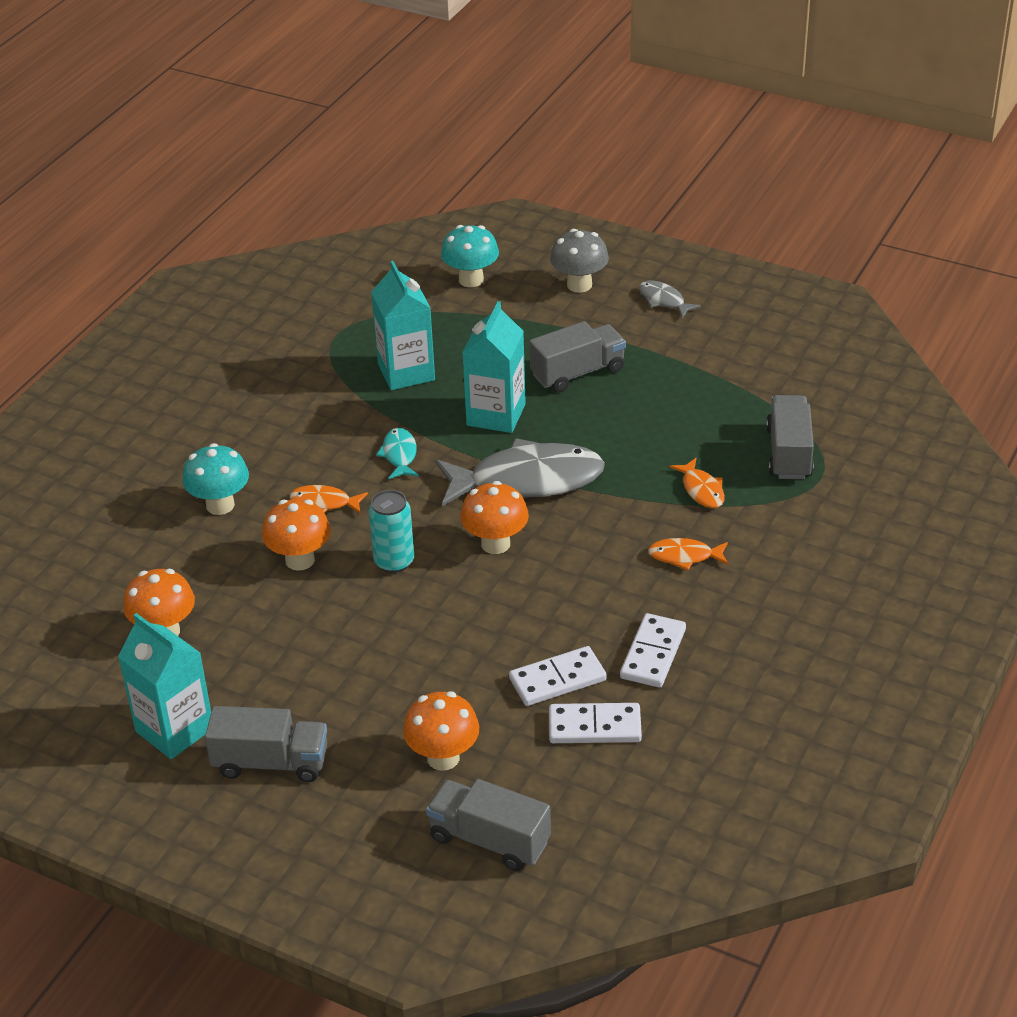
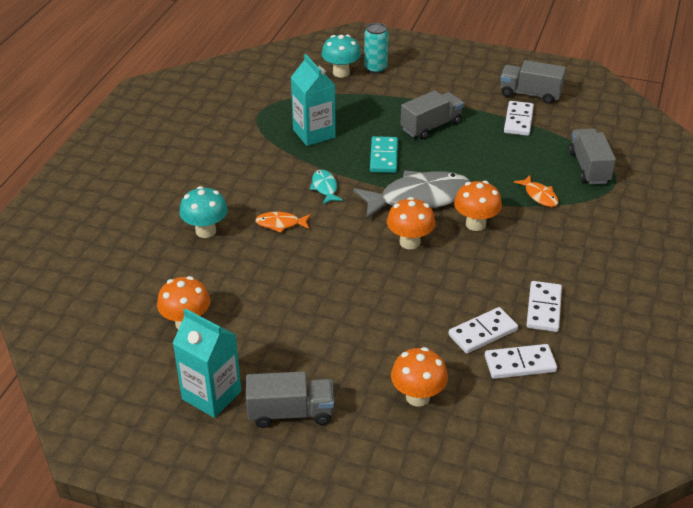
camera: 10 degrees left, 0 degrees up
(300, 560) = (273, 264): orange mushroom -> orange mushroom (475, 224)
(394, 562) = (341, 260): turquoise can -> turquoise can (375, 68)
(489, 840) = (470, 455): grey truck -> grey truck (530, 94)
(496, 415) = (384, 157): turquoise carton -> turquoise domino
(579, 285) = (414, 71): grey mushroom -> none
(663, 300) = (473, 78): grey fish -> none
(684, 556) = (543, 240): orange fish -> none
(709, 372) = (518, 120): none -> white domino

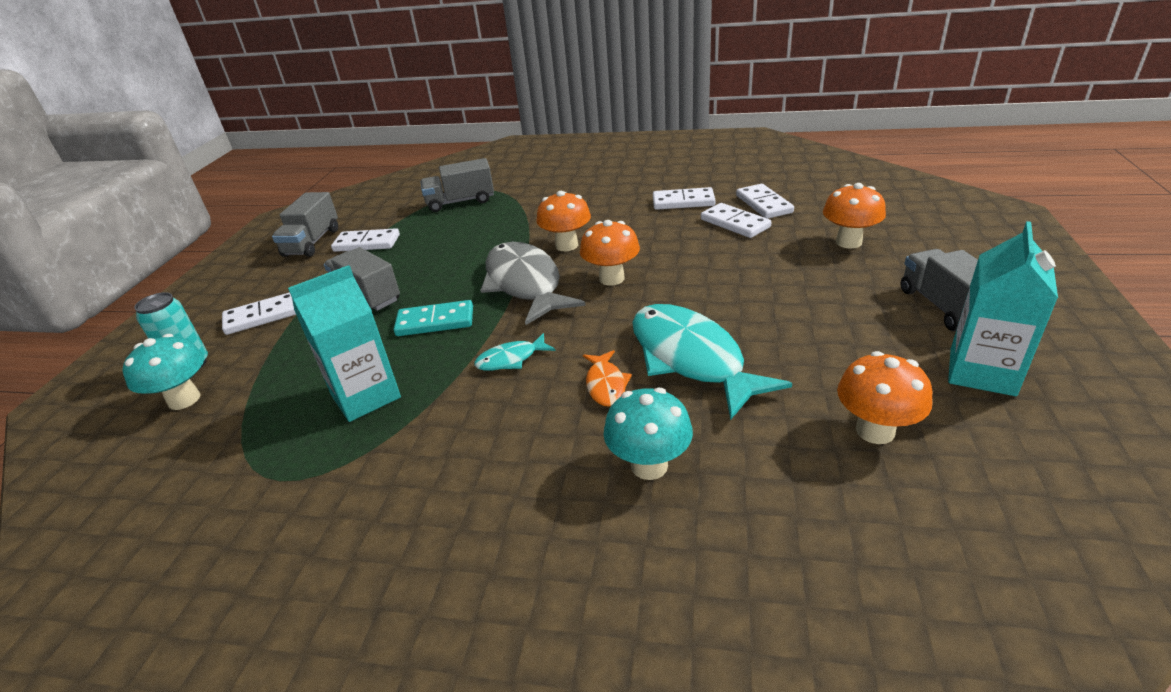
camera: 95 degrees left, 5 degrees down
(290, 264) = (690, 358): none -> turquoise fish
(422, 86) = (263, 316): none -> white domino
(539, 196) = (510, 219): orange fish -> none

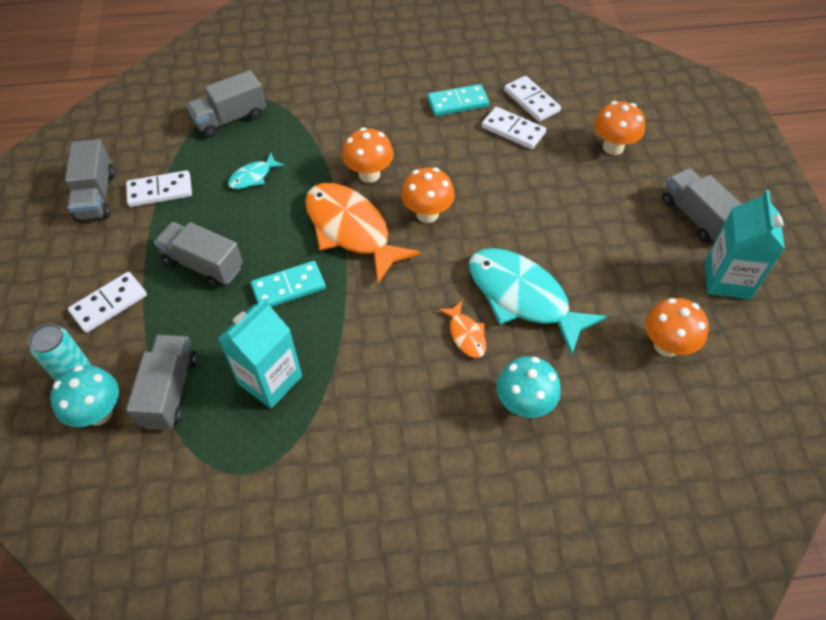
camera: 20 degrees left, 20 degrees up
(262, 391) = (170, 391): none -> grey truck
(511, 359) = (377, 320): turquoise fish -> turquoise fish (253, 177)
(525, 284) = (351, 230): grey fish -> orange fish
(683, 202) = (457, 103): white domino -> turquoise domino

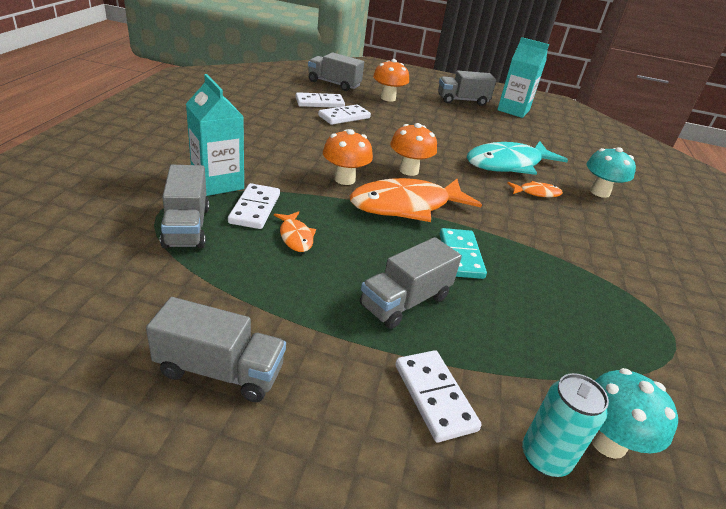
camera: 75 degrees left, 20 degrees down
(160, 191) = (262, 307): white domino -> white domino (254, 209)
(170, 391) = (578, 368): grey truck -> grey truck (334, 84)
(253, 177) = (295, 237): turquoise fish -> orange fish
(270, 380) = (569, 295): turquoise carton -> turquoise carton (217, 183)
(457, 103) = (294, 123): turquoise domino -> none
(666, 345) = (557, 139): orange mushroom -> none

